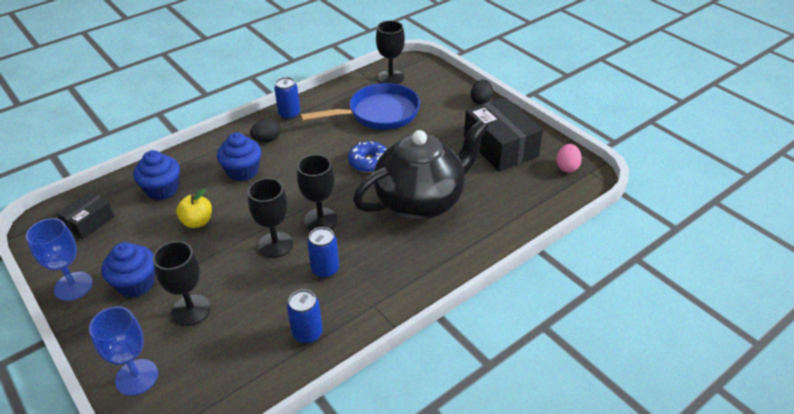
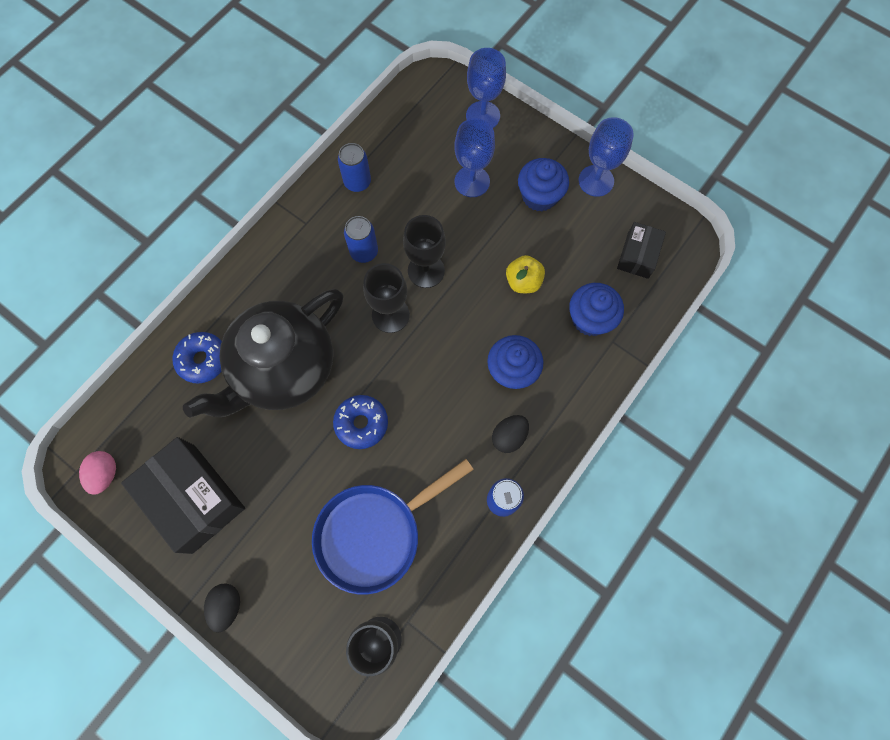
camera: 165 degrees right, 30 degrees up
(191, 310) = (472, 181): black goblet -> blue goblet
(488, 218) = (203, 360): none -> blue donut

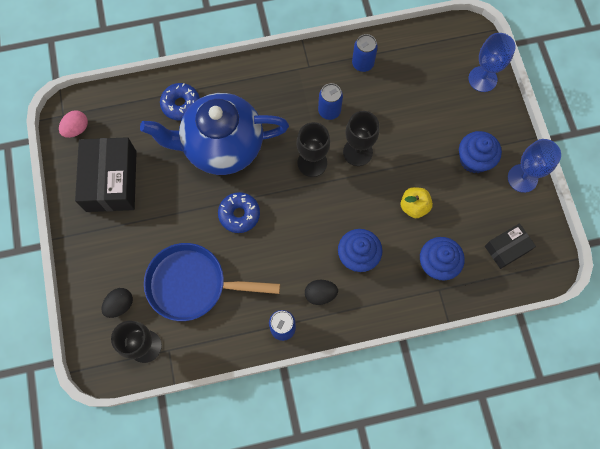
camera: 40 degrees right, 0 degrees up
(227, 606) = (80, 256): black egg -> black egg (120, 305)
(284, 369) = (222, 146): black teapot -> blue teapot
(472, 181) = (437, 117): blue goblet -> none

